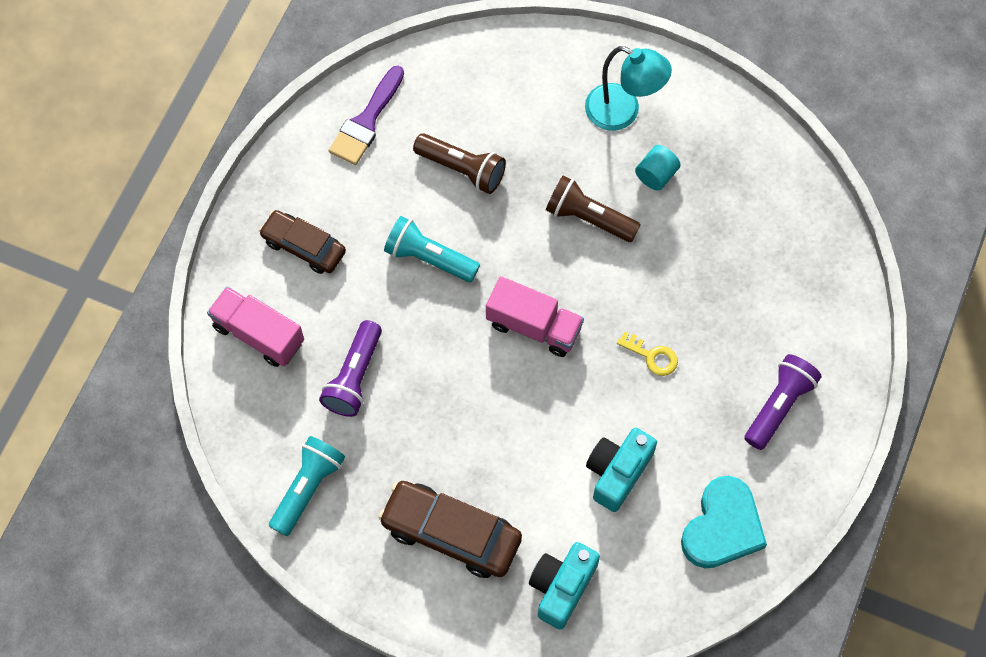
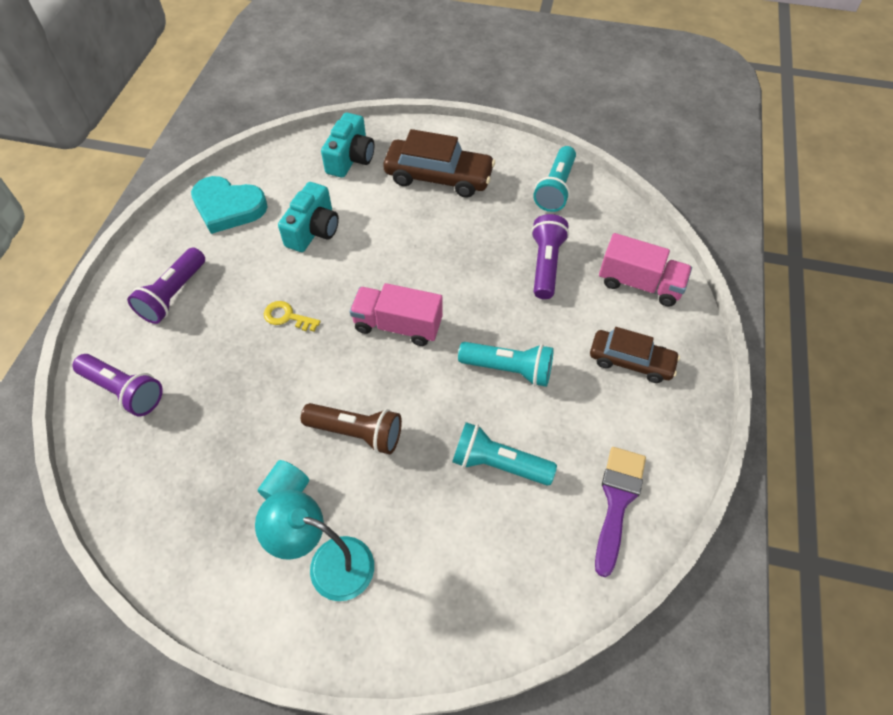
camera: 170 degrees right, 10 degrees down
(462, 169) = (498, 464): brown flashlight -> turquoise flashlight
(722, 527) = (228, 207): turquoise heart -> turquoise heart turned 90 degrees counterclockwise
(817, 297) = (124, 391): none -> purple flashlight

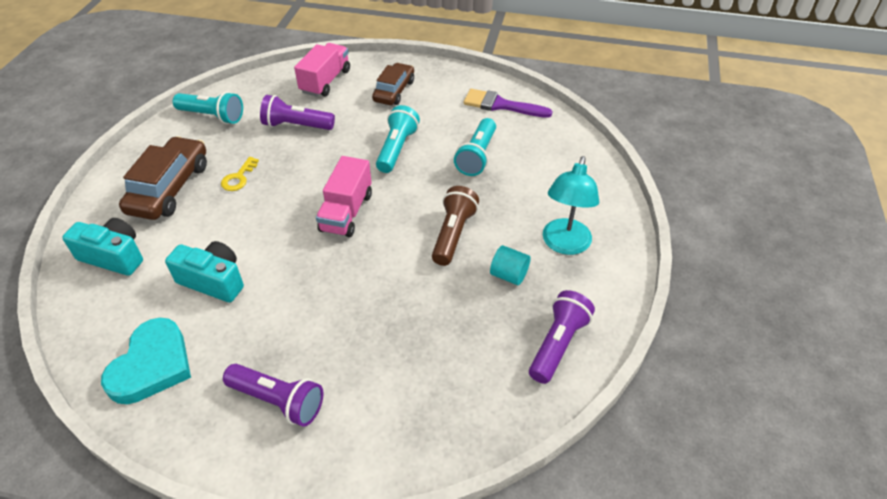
camera: 90 degrees left, 10 degrees down
(124, 391) = (405, 425): purple flashlight -> purple flashlight (558, 344)
(287, 317) = (325, 292): yellow key -> yellow key (238, 178)

